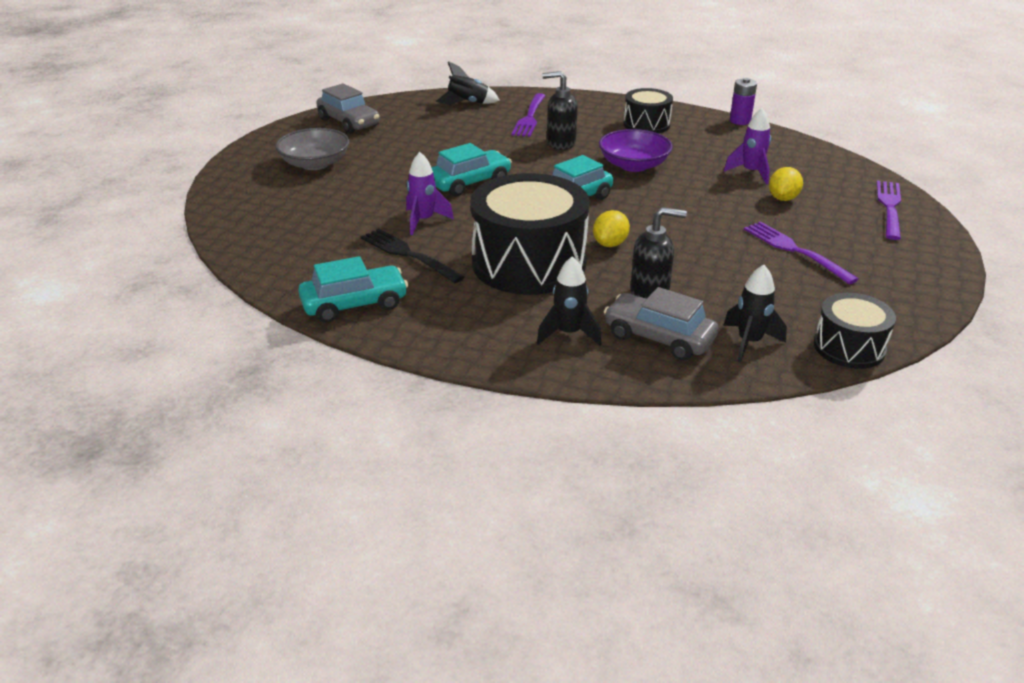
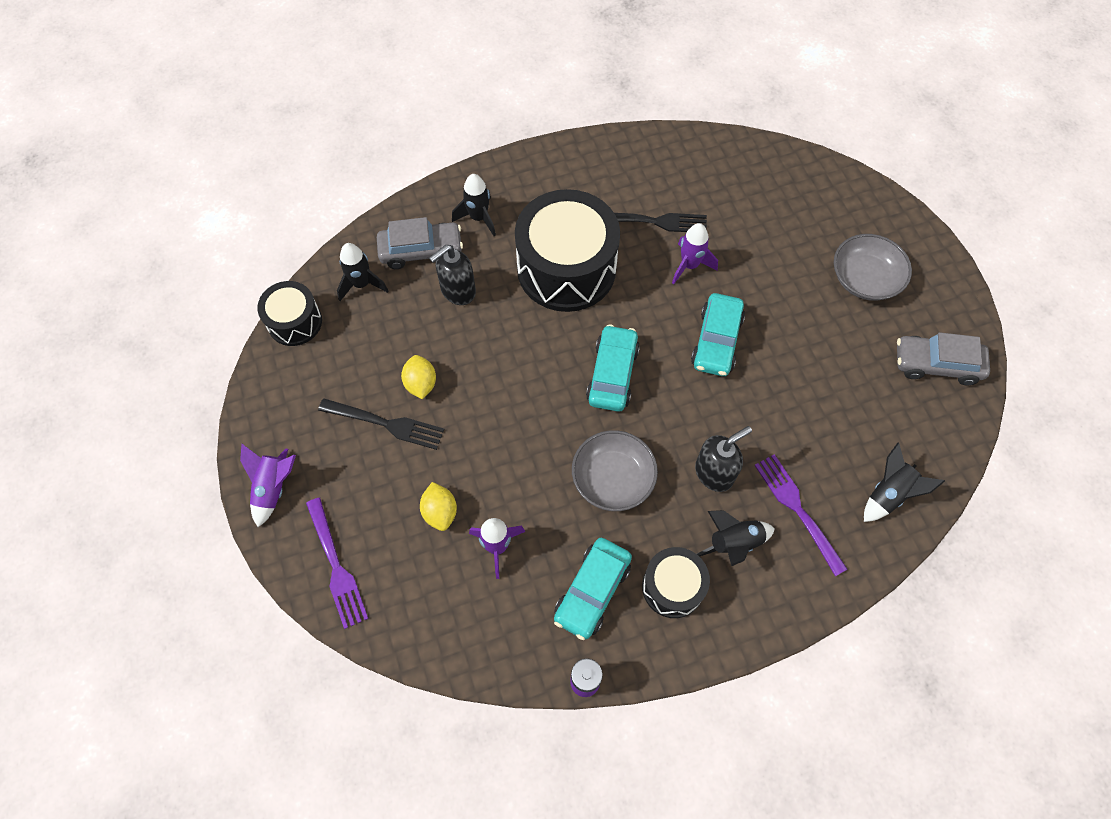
camera: 140 degrees right, 30 degrees up
(354, 304) = (629, 157): turquoise car -> turquoise car (592, 591)
(587, 122) = (734, 543): none -> black rocket
(610, 244) = (531, 332): yellow lemon -> yellow lemon (421, 384)
(633, 165) = (613, 478): purple bowl -> grey bowl
(795, 250) = (386, 424): purple fork -> black fork
(928, 258) = (273, 488): none -> purple rocket

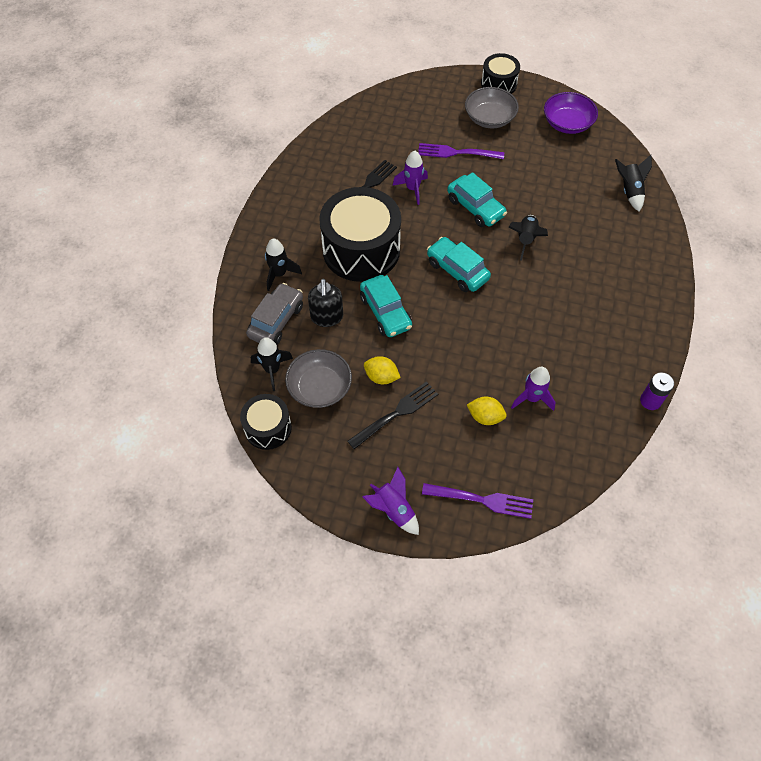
camera: 55 degrees left, 5 degrees down
(592, 591) = (595, 364): turquoise car -> turquoise car (385, 312)
(613, 478) = (528, 311): grey bowl -> grey bowl (320, 387)
(672, 587) = (619, 322): black drum -> black drum (498, 84)
(714, 473) = (561, 260): black soap dispenser -> none
(734, 543) = (611, 277): black rocket -> black rocket (525, 240)
(797, 509) = (611, 236): purple fork -> purple fork (457, 153)
(936, 364) = (567, 123): grey car -> purple bowl

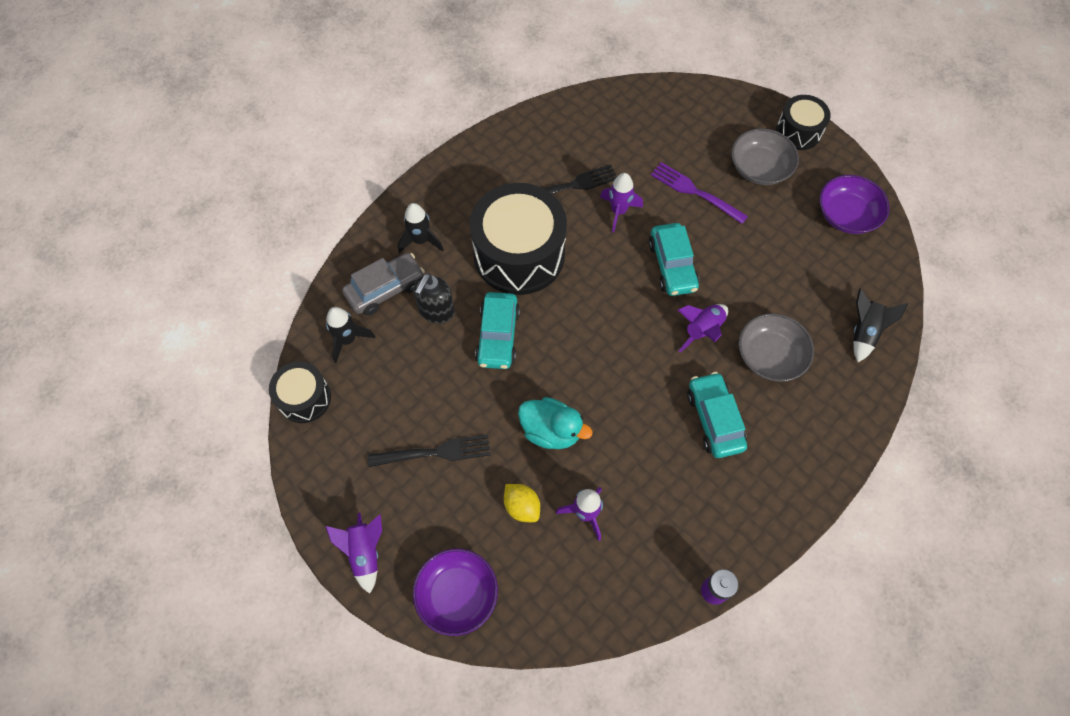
camera: 30 degrees right, 5 degrees up
(320, 387) = (380, 383): grey bowl -> grey bowl (770, 356)
(381, 377) = (447, 404): yellow lemon -> none
(457, 270) = (603, 328): turquoise car -> turquoise car (714, 419)
(469, 356) = (551, 431): none -> turquoise duck
(482, 500) = (457, 595): purple fork -> purple bowl
(525, 240) = (702, 330): black rocket -> purple rocket

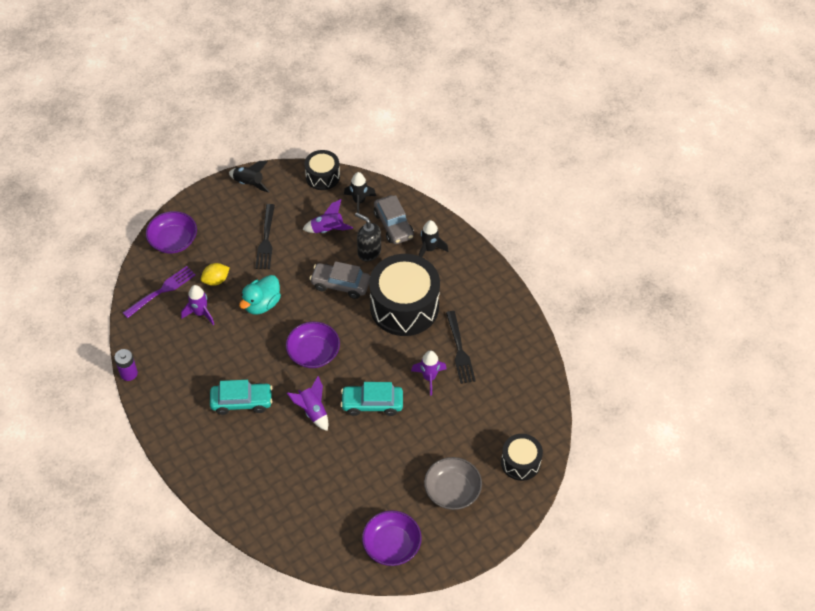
camera: 100 degrees right, 10 degrees down
(364, 553) = (213, 199): purple rocket -> purple rocket (327, 230)
(498, 336) = (340, 284): turquoise car -> grey car
(615, 347) = (313, 353): none -> purple bowl
(695, 192) = (437, 436): purple fork -> purple fork (161, 291)
(770, 356) = (280, 451): grey bowl -> none
(798, 131) = (485, 533): black drum -> black drum (520, 462)
(864, 332) = (282, 522): black rocket -> black rocket (249, 183)

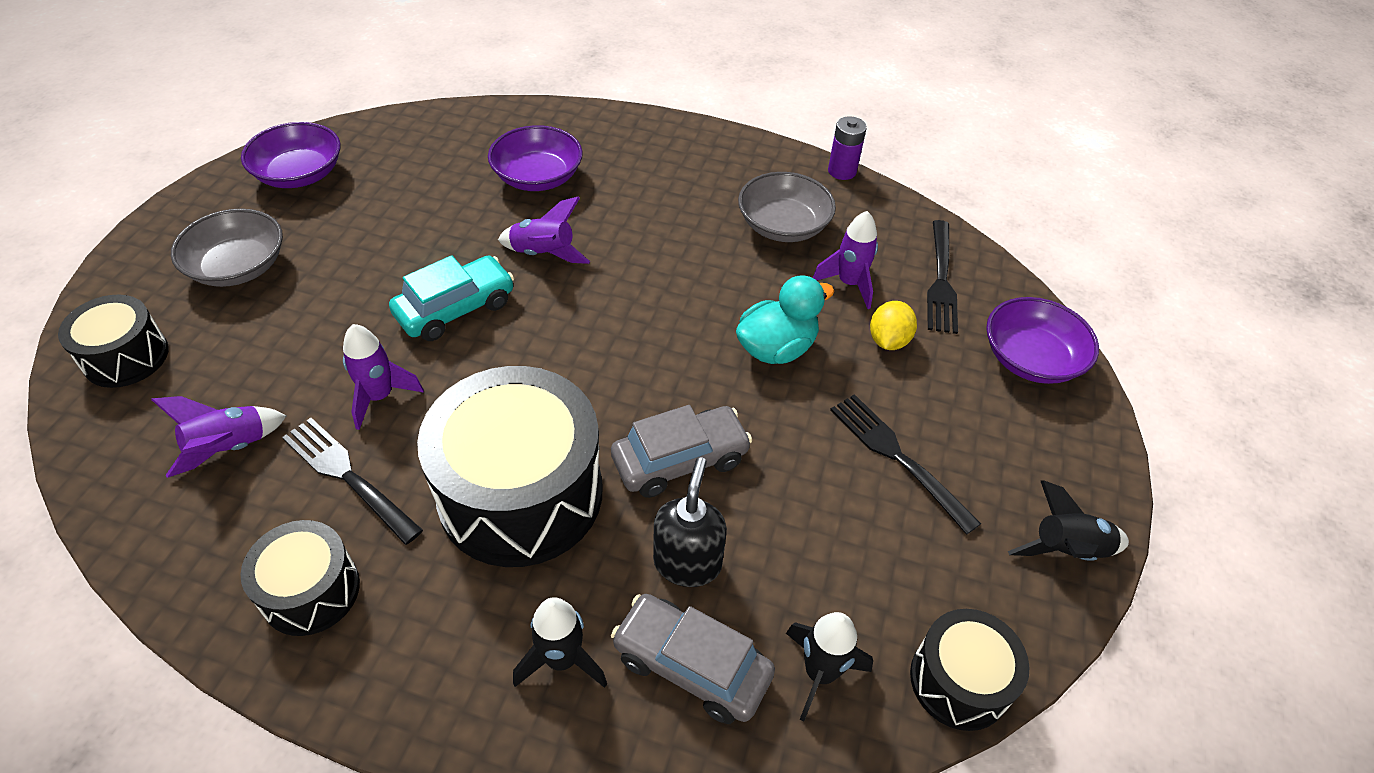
camera: 140 degrees right, 5 degrees down
(161, 291) = (941, 280): purple fork -> black fork
(193, 359) = (783, 225): none -> grey bowl
(242, 402) = (658, 215): turquoise car -> none
(262, 304) = (776, 348): turquoise duck -> turquoise duck turned 60 degrees clockwise
(313, 353) = (618, 326): purple bowl -> purple bowl (538, 177)
(327, 230) = (813, 555): purple rocket -> purple rocket (230, 448)
(369, 252) = (687, 563): black soap dispenser -> black soap dispenser turned 75 degrees counterclockwise
(493, 315) = (311, 591): none -> black drum

